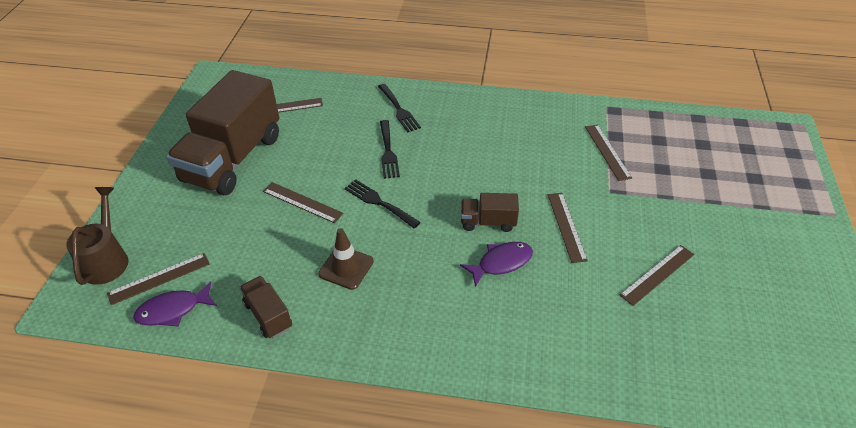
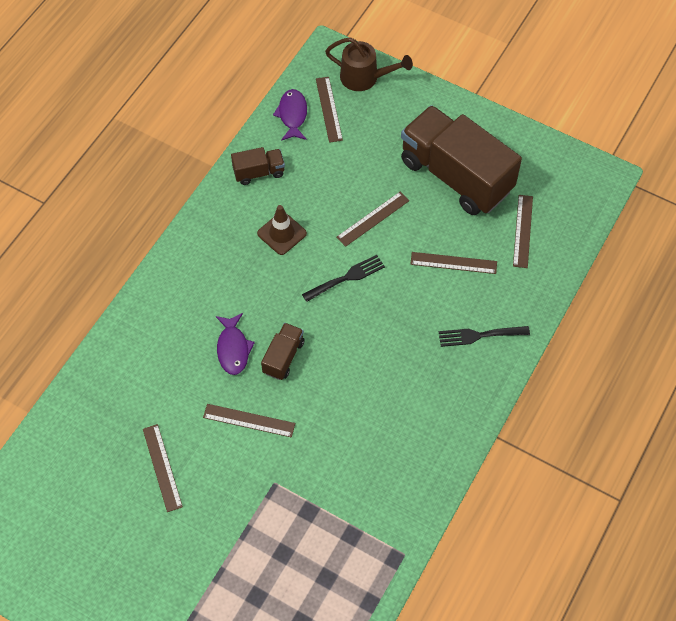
camera: 110 degrees right, 15 degrees up
(388, 152) = (414, 305): black fork -> none
(607, 152) = (330, 512): brown ruler -> brown ruler (453, 263)

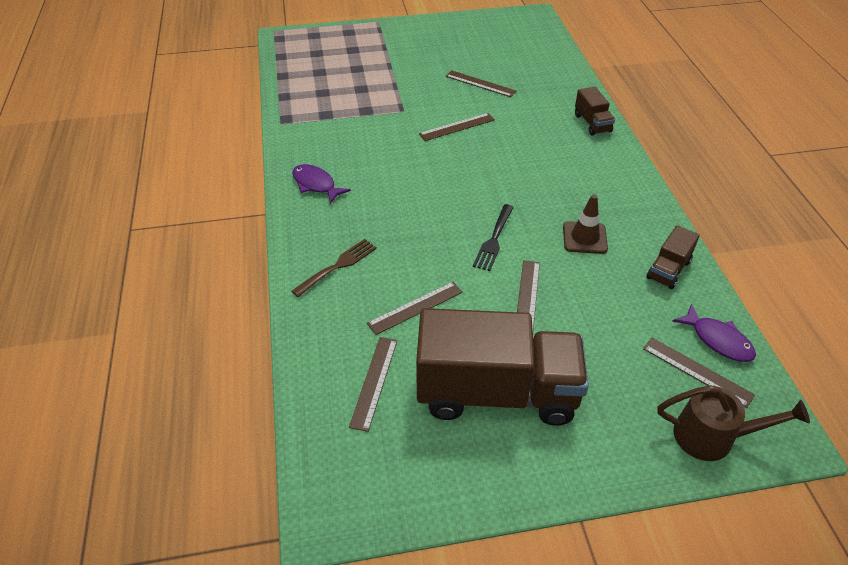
camera: 140 degrees right, 15 degrees down
(233, 349) = (518, 153): purple fish -> purple fish (316, 184)
(283, 357) = (477, 167): brown truck -> brown truck (592, 123)
(365, 78) = (713, 437): brown watering can -> brown watering can turned 150 degrees counterclockwise
(479, 335) = (338, 266): black fork -> brown fork
(523, 231) = (374, 382): brown ruler -> brown ruler turned 45 degrees clockwise

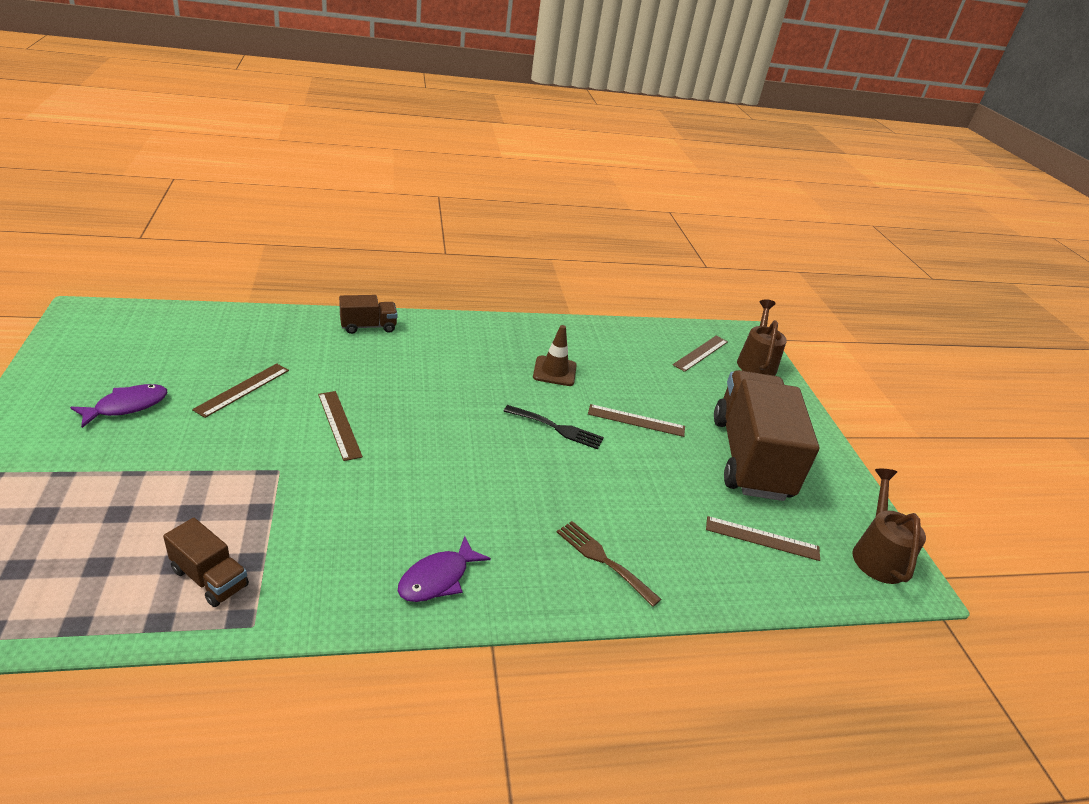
camera: 95 degrees left, 10 degrees down
(363, 490) = (877, 554): none -> brown watering can
(415, 308) = (660, 498): brown ruler -> none
(668, 270) = (595, 338): brown truck -> brown truck (209, 578)
(718, 340) = (668, 336): purple fish -> purple fish (127, 406)

